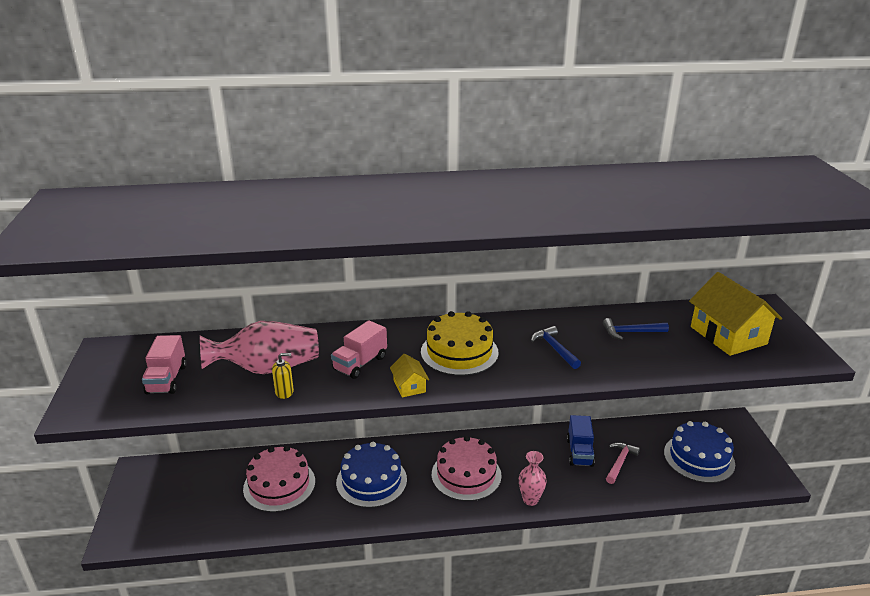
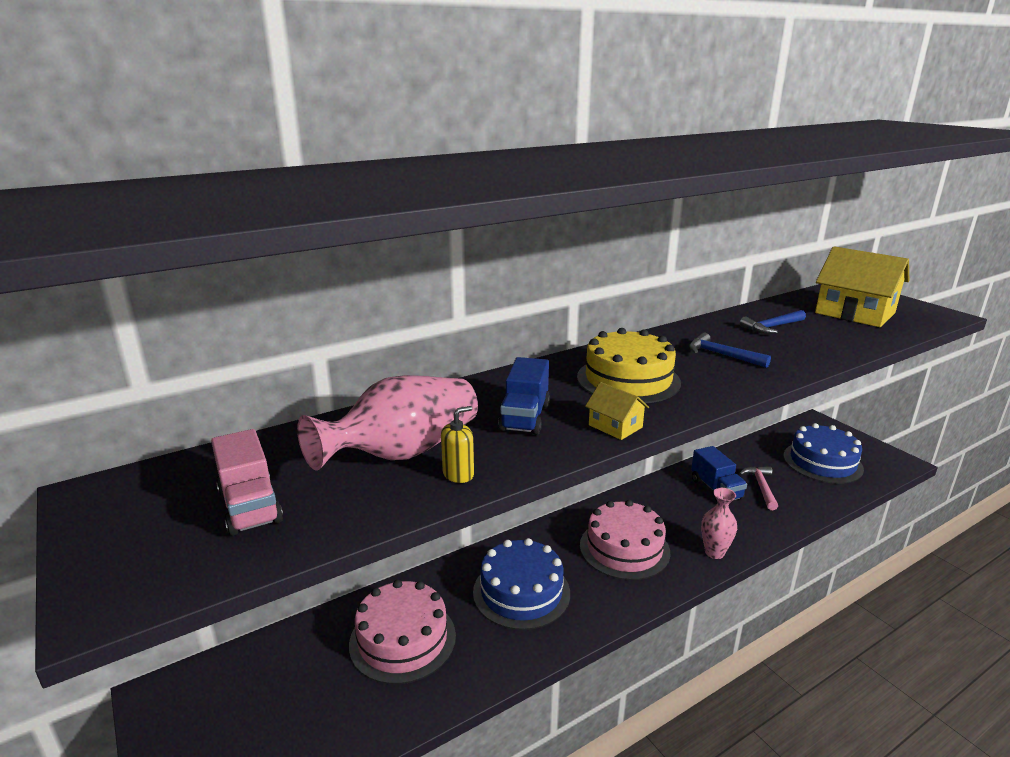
camera: 25 degrees left, 5 degrees down
(360, 363) = (525, 417): pink truck -> blue truck

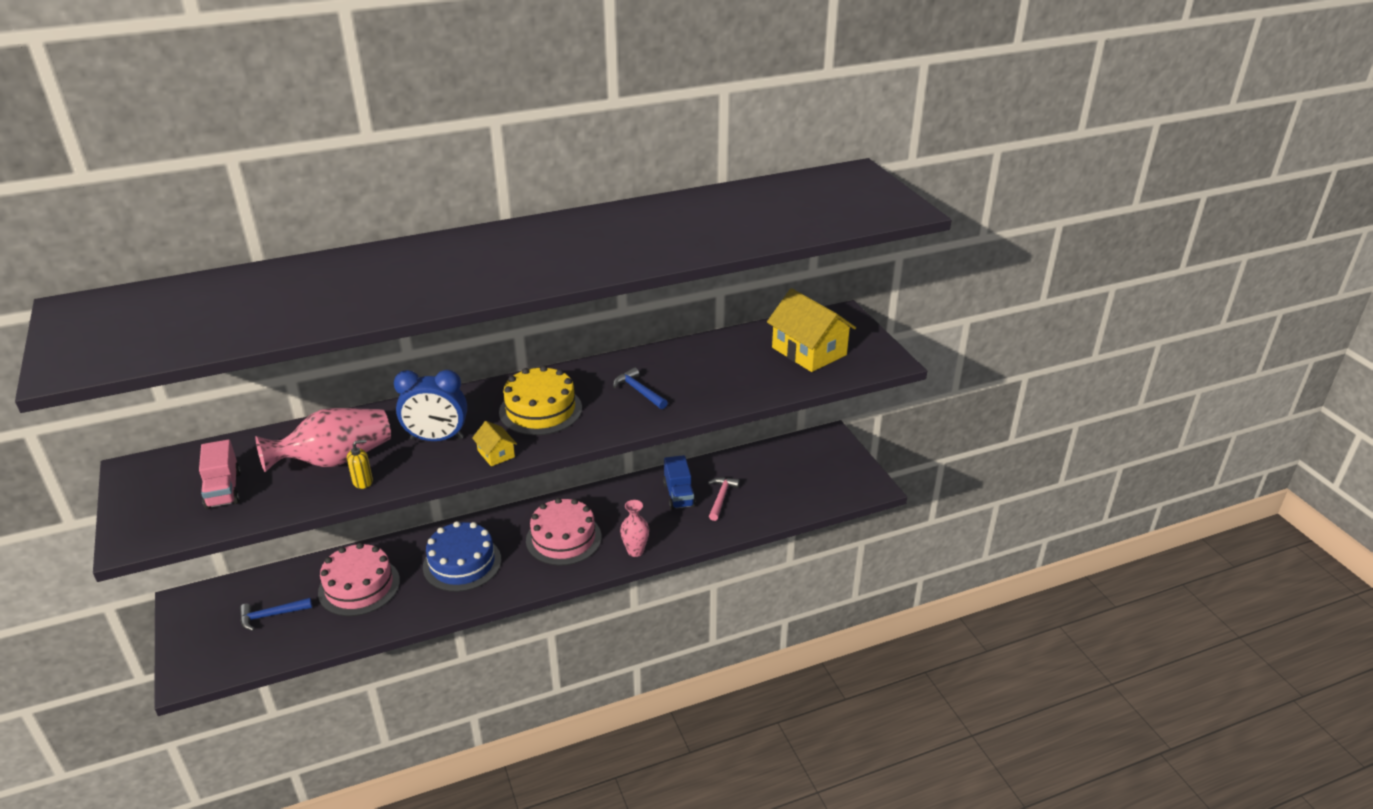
camera: 10 degrees right, 10 degrees up
(525, 417) = (437, 438): blue truck -> blue clock
(772, 327) = (714, 362): blue hammer -> blue hammer (271, 615)
(822, 462) = (799, 479): blue cake -> none

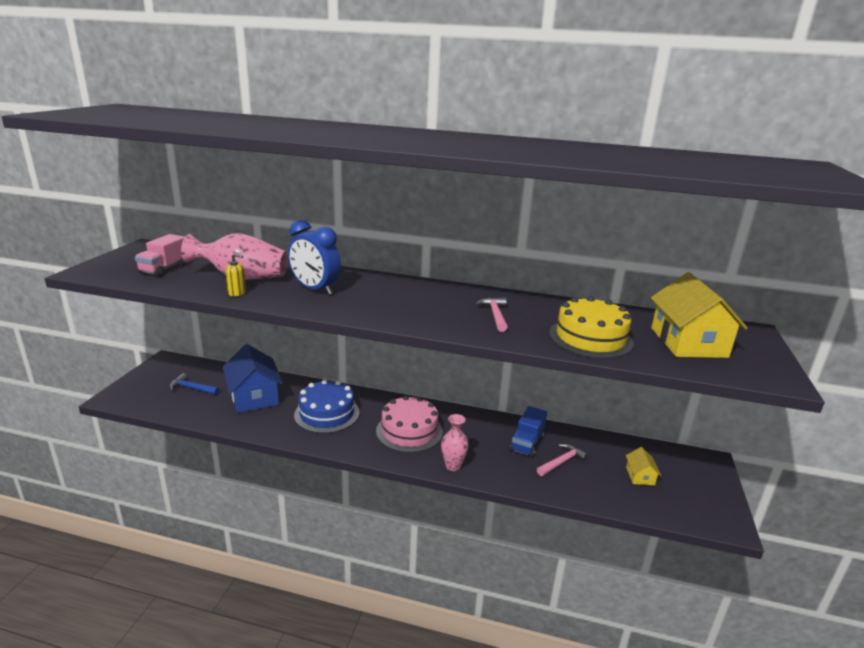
camera: 35 degrees right, 10 degrees down
(359, 586) = (254, 396): pink cake -> blue house
(496, 454) = (338, 311): yellow house -> yellow house (640, 476)
(540, 410) = (405, 299): yellow cake -> yellow cake (590, 338)
(639, 391) = (495, 315): blue hammer -> pink hammer

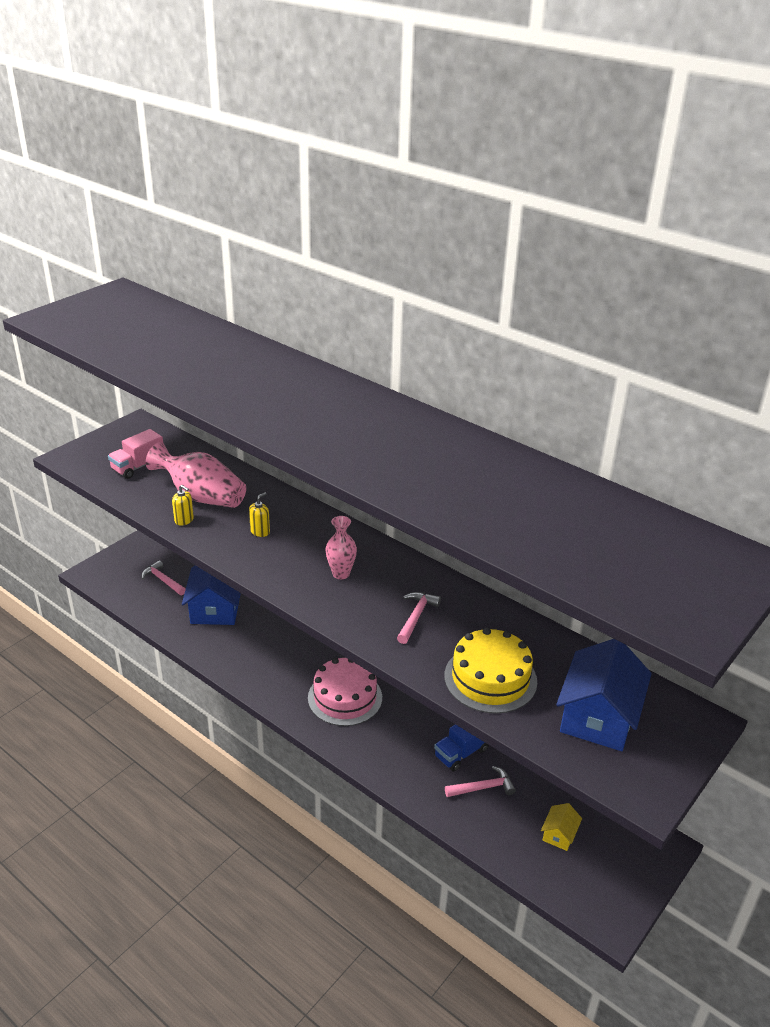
camera: 25 degrees right, 10 degrees up
(192, 388) = (163, 580): blue hammer -> pink hammer
(315, 289) = (260, 531): blue clock -> yellow soap dispenser
(327, 413) = (275, 650): blue cake -> none
(453, 466) = (362, 754): pink vase -> pink vase (341, 574)
(688, 342) = (598, 716): yellow house -> blue house

